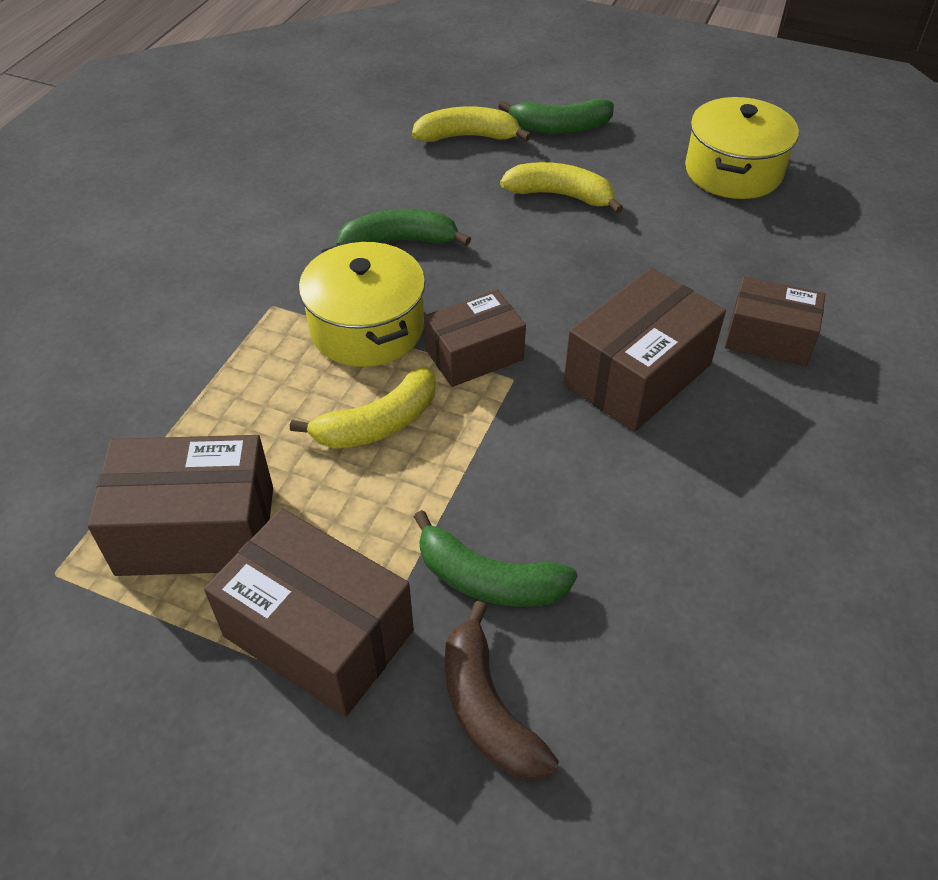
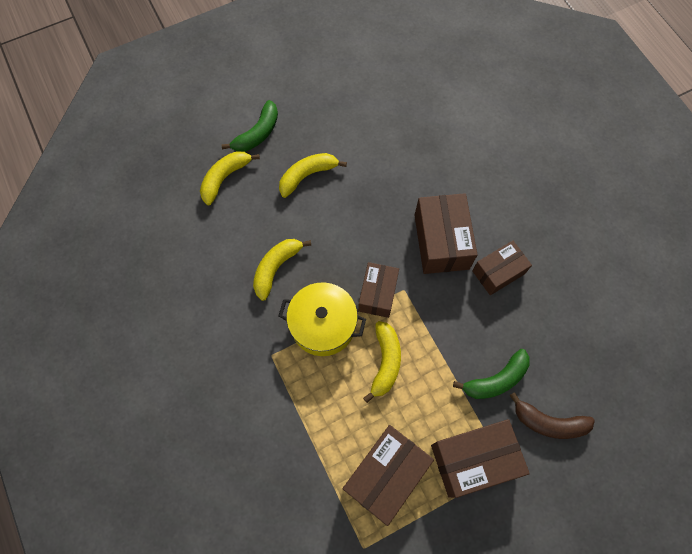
camera: 50 degrees left, 20 degrees up
(399, 241) = (276, 268): green banana -> yellow banana
(733, 171) = (356, 94): yellow pot -> none
(768, 338) = (463, 177): brown box -> brown box (498, 272)

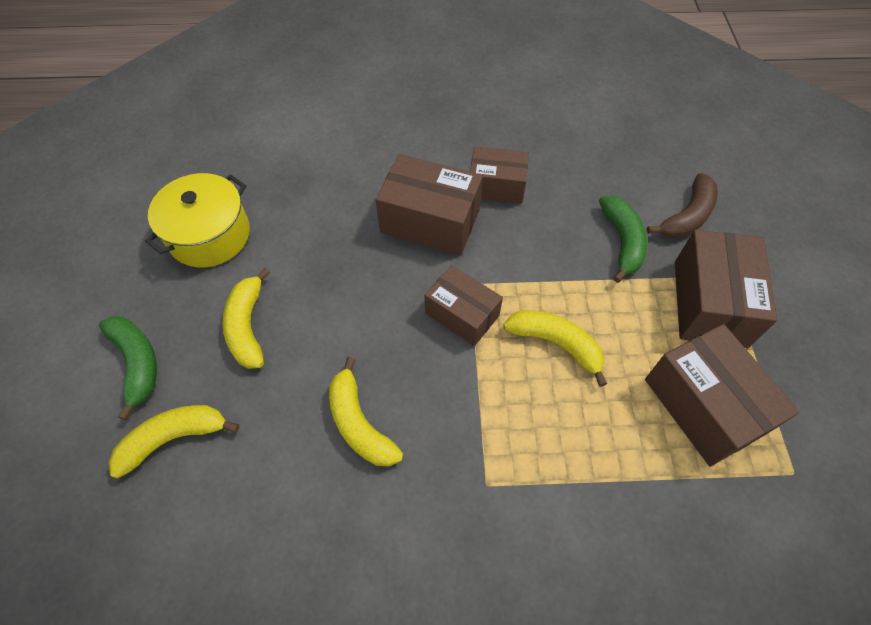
camera: 65 degrees left, 10 degrees down
(225, 178) = (173, 438): yellow banana -> yellow banana turned 90 degrees clockwise
(323, 325) = (473, 396): yellow pot -> yellow pot (209, 235)
(498, 272) = (496, 186): brown box -> brown box turned 75 degrees counterclockwise

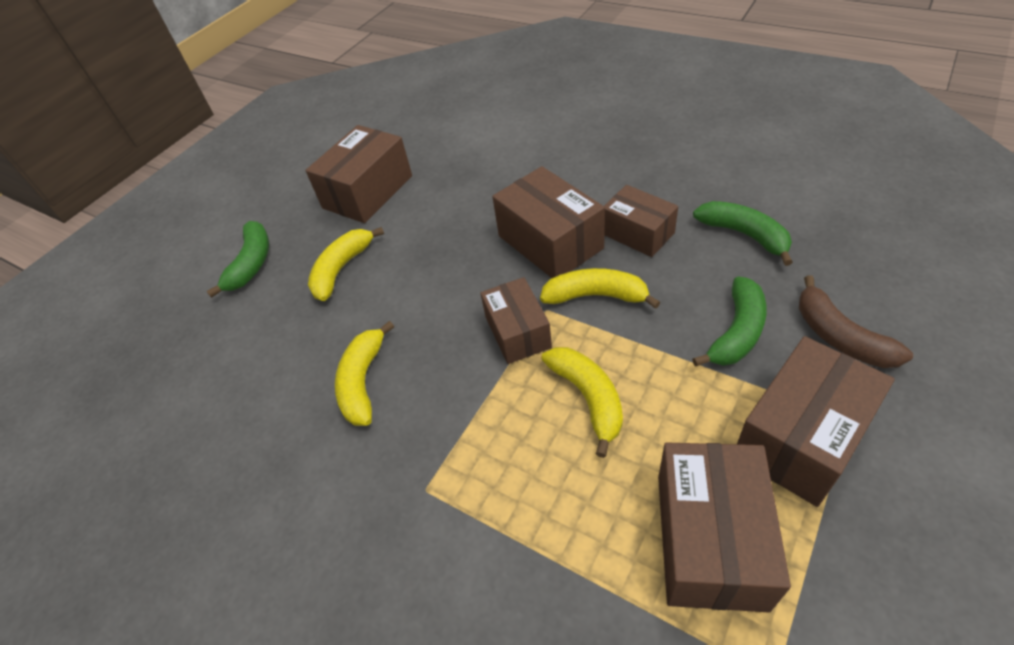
camera: 40 degrees right, 10 degrees down
(173, 438) = (232, 327): yellow banana -> yellow banana (596, 296)
(209, 235) = (368, 192): yellow pot -> brown box
(576, 158) = (744, 235): none -> green banana
(687, 216) = (839, 336): brown banana -> brown banana turned 75 degrees clockwise

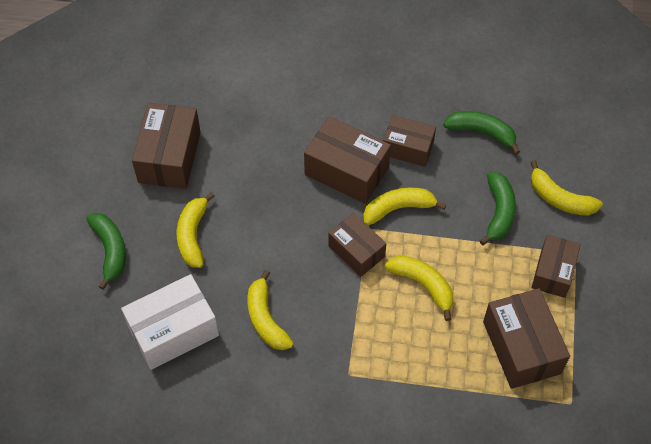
camera: 30 degrees left, 10 degrees up
(253, 364) = (173, 331): none -> white box
(800, 437) = (553, 272): brown box -> brown box, size x0.66
(839, 336) = (559, 198): brown banana -> yellow banana

